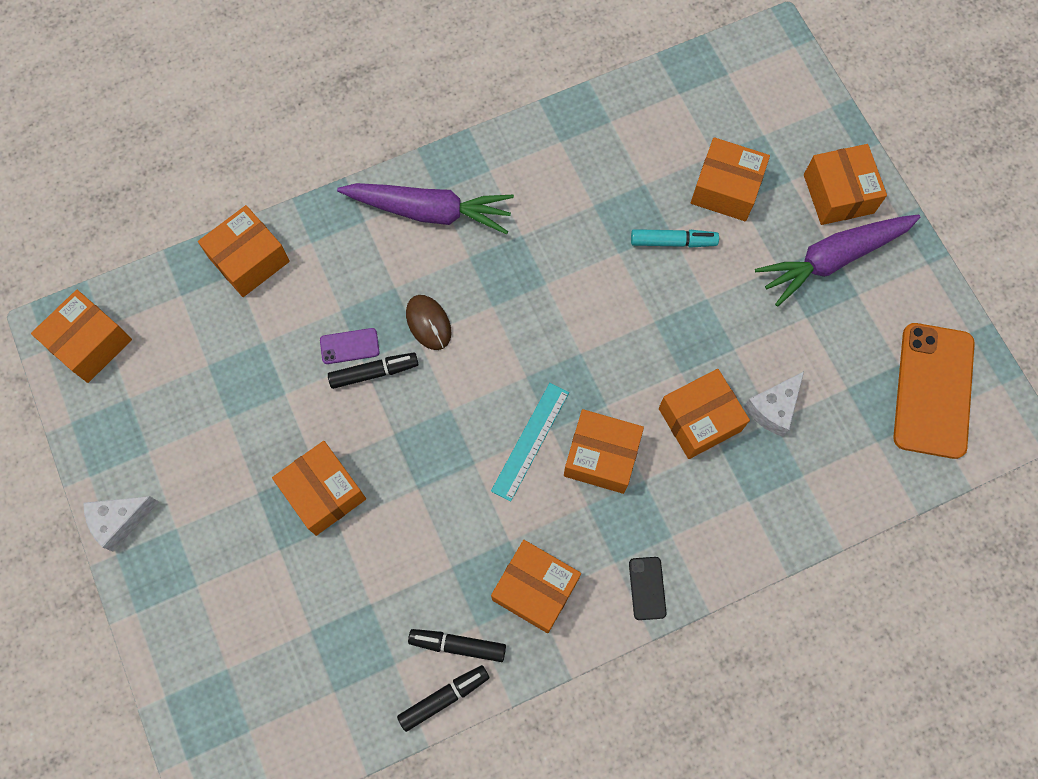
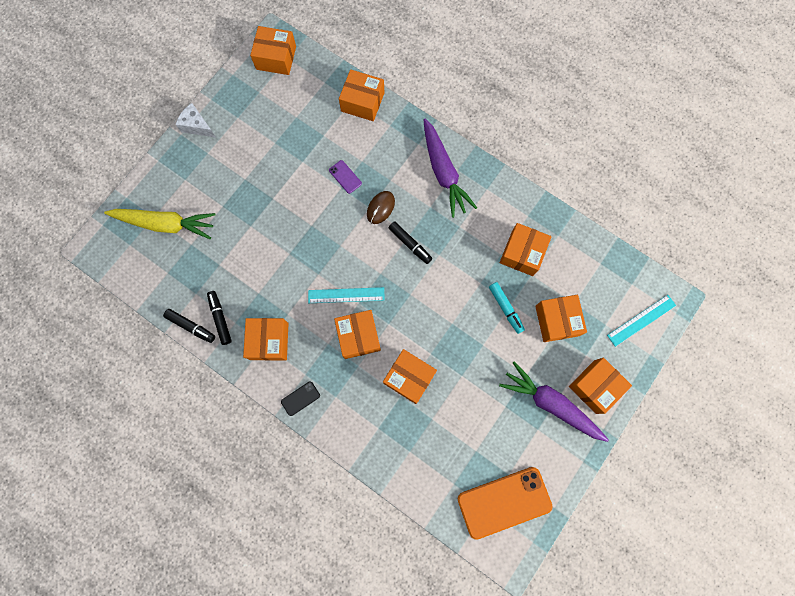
camera: 60 degrees right, 5 degrees up
(252, 654) = (166, 224): none -> yellow carrot
(323, 492) = (262, 209): orange box -> orange box (522, 253)
(374, 372) = (338, 197): black marker -> black marker (410, 244)
(773, 408) = (439, 415): white cheese -> none
(781, 90) = (641, 320): none -> turquoise ruler

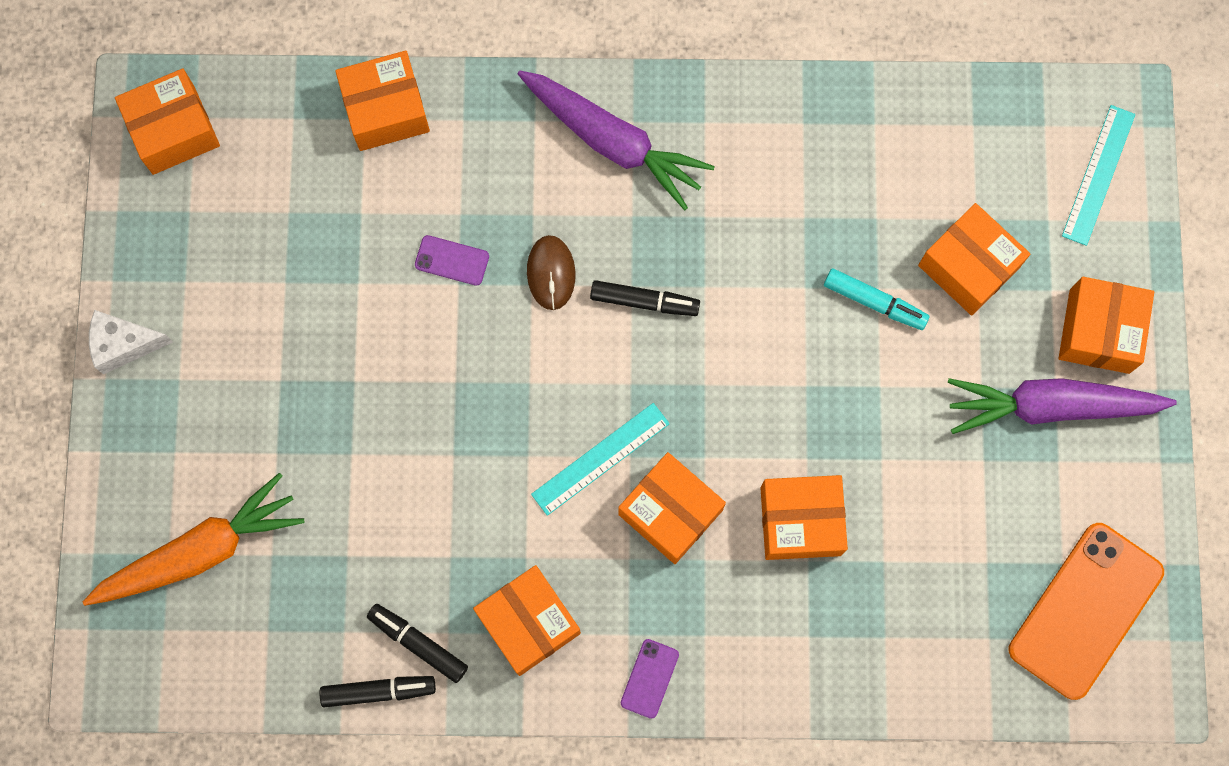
camera: 35 degrees left, 0 degrees up
(166, 224) = (200, 551): yellow carrot -> orange carrot
(300, 398) = (649, 678): black phone -> purple phone
(522, 253) = (837, 192): orange box -> none

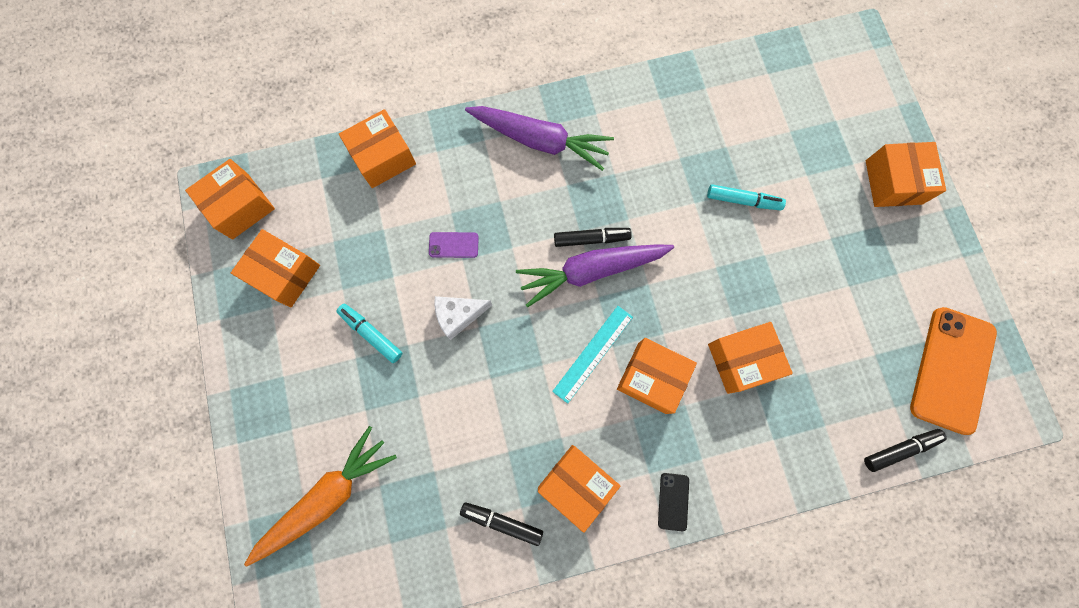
camera: 15 degrees left, 0 degrees up
(124, 344) = (238, 362): white cheese -> white cheese (459, 316)
(309, 354) = (371, 334): none -> turquoise marker
(378, 691) = (482, 566): black marker -> black marker (899, 449)
(551, 273) = (523, 236): brown mouse -> none
(649, 678) = (673, 501): purple phone -> black phone
(968, 266) = (796, 162): orange box -> orange box (284, 273)
(1050, 406) = (880, 239): purple carrot -> purple carrot (591, 271)
(1098, 175) = (857, 84): turquoise ruler -> none

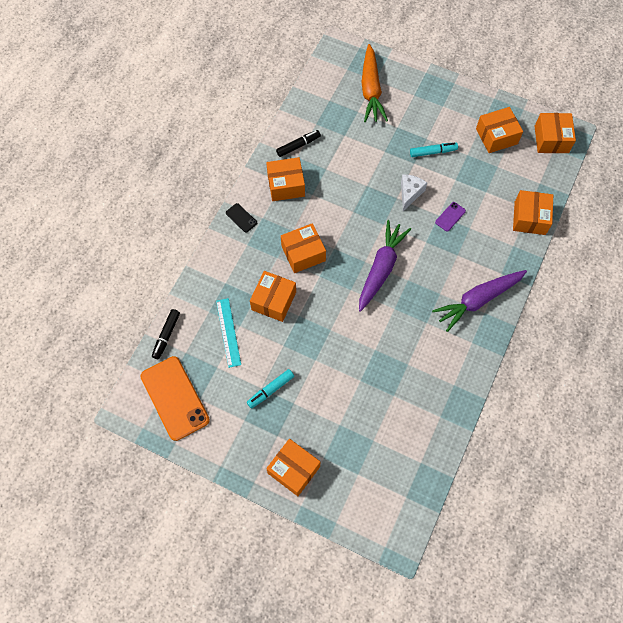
camera: 130 degrees right, 10 degrees down
(591, 239) = (398, 282): black marker -> none
(593, 353) = (338, 237): turquoise ruler -> turquoise ruler (228, 332)
(743, 200) = (354, 376): turquoise marker -> turquoise marker (271, 390)

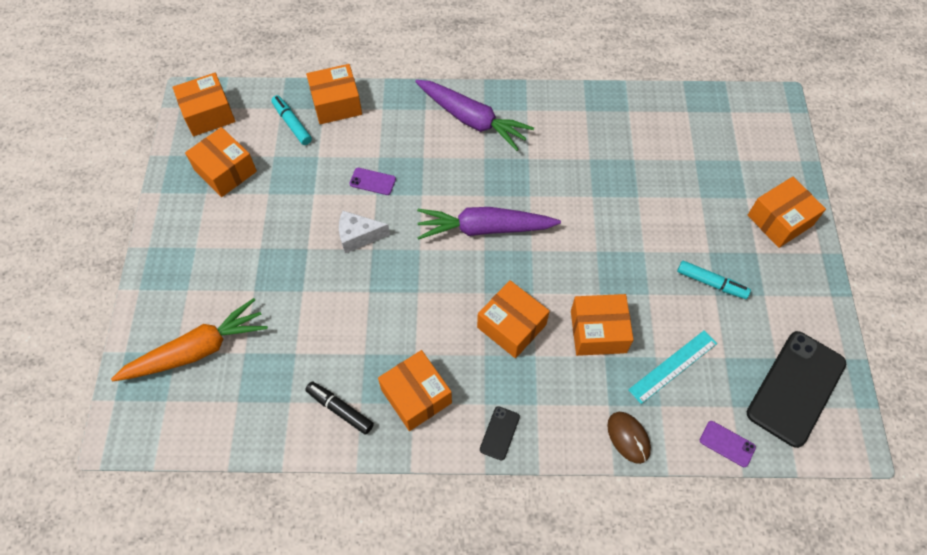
camera: 115 degrees left, 5 degrees down
(166, 335) = (727, 444): black marker -> purple phone
(175, 398) = (796, 388): orange phone -> black phone
(201, 283) = (628, 437): none -> brown mouse
(294, 470) = (780, 220): orange box -> orange box turned 45 degrees clockwise
(433, 152) = (280, 233): turquoise marker -> turquoise marker (292, 124)

